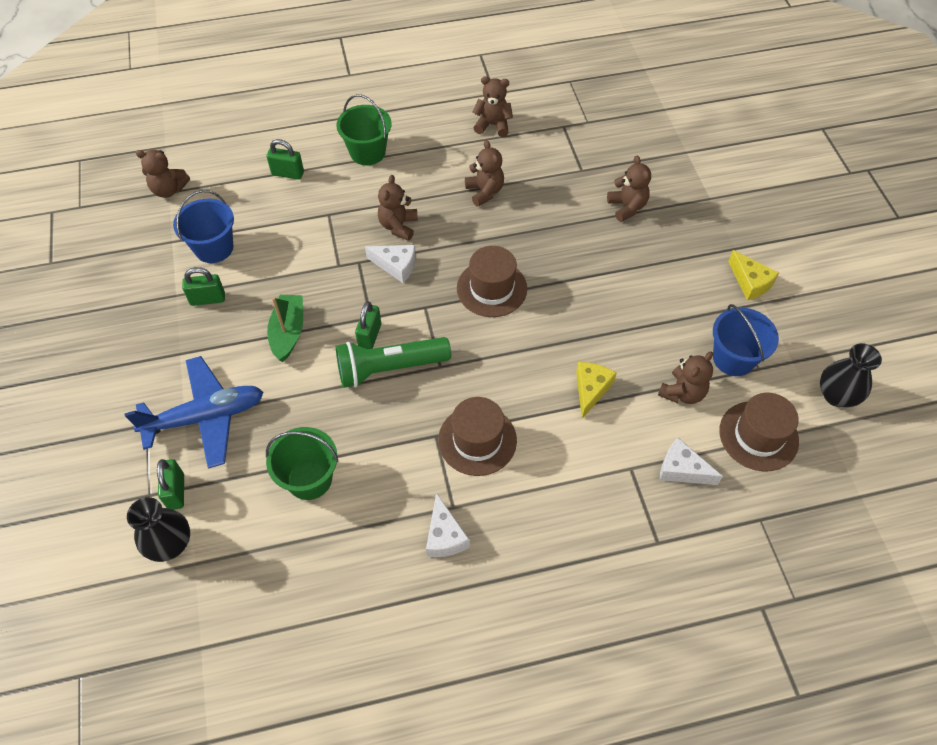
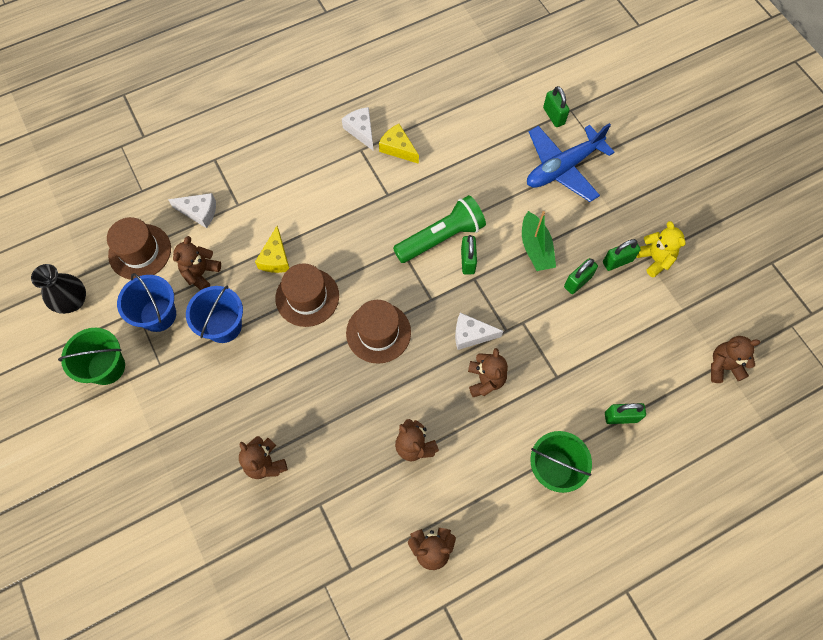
camera: 165 degrees right, 10 degrees up
(167, 292) = (654, 259): none -> yellow teddy bear
(170, 544) = (539, 86): black vase -> none
(214, 248) = (642, 312): blue bucket -> blue bucket (223, 326)
(262, 289) = (577, 282): none -> green padlock
(309, 479) = (467, 144): green bucket -> green bucket (106, 367)
(477, 440) = (356, 198): brown hat -> brown hat (307, 297)
(750, 282) = (140, 399): yellow cheese -> yellow cheese (398, 148)

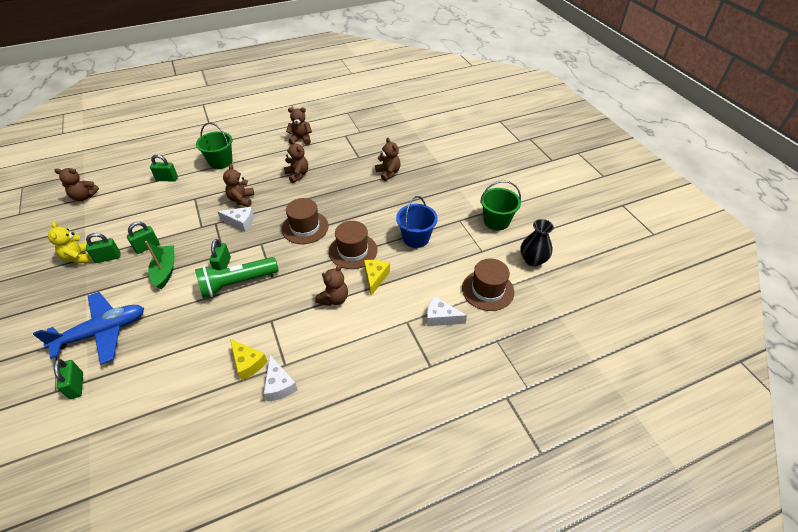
camera: 175 degrees left, 20 degrees down
(158, 315) = (465, 247): blue bucket -> none
(201, 273) = (435, 271): brown teddy bear -> brown teddy bear (334, 299)

